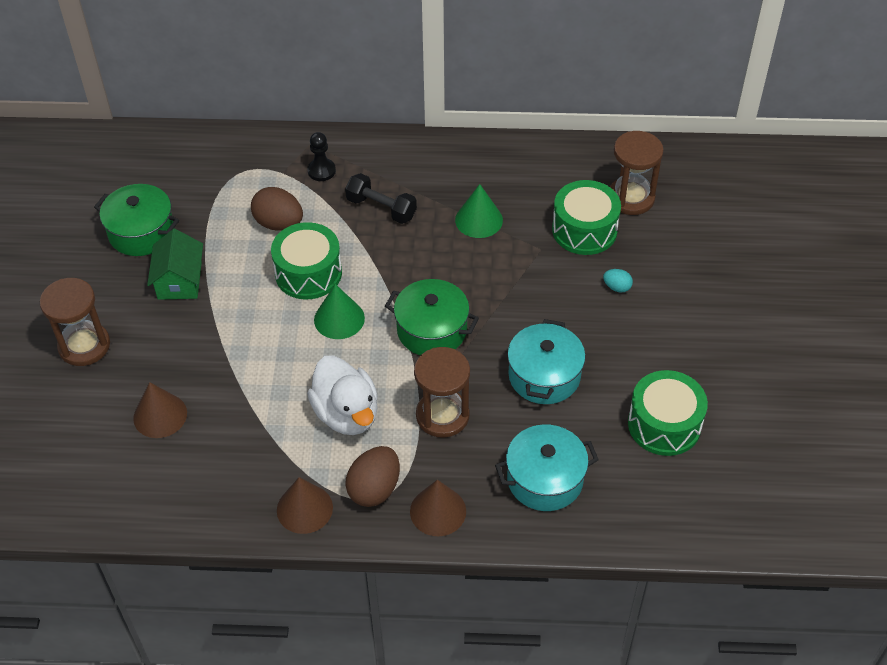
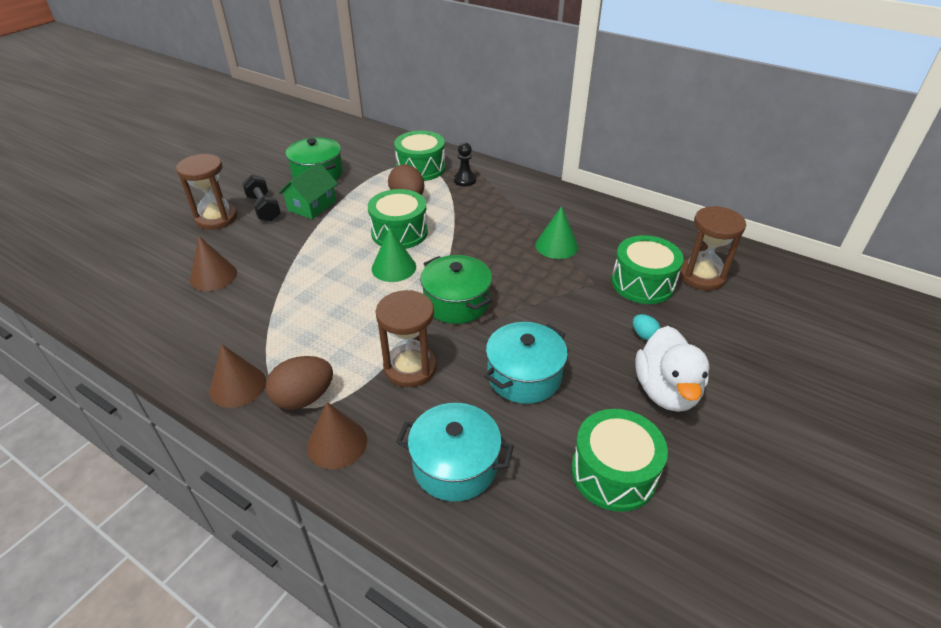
camera: 30 degrees right, 10 degrees down
(257, 173) = (421, 168): none -> green drum
(347, 414) = (337, 332): white duck -> white duck (666, 391)
(381, 208) = (487, 214): black dumbbell -> black dumbbell (263, 208)

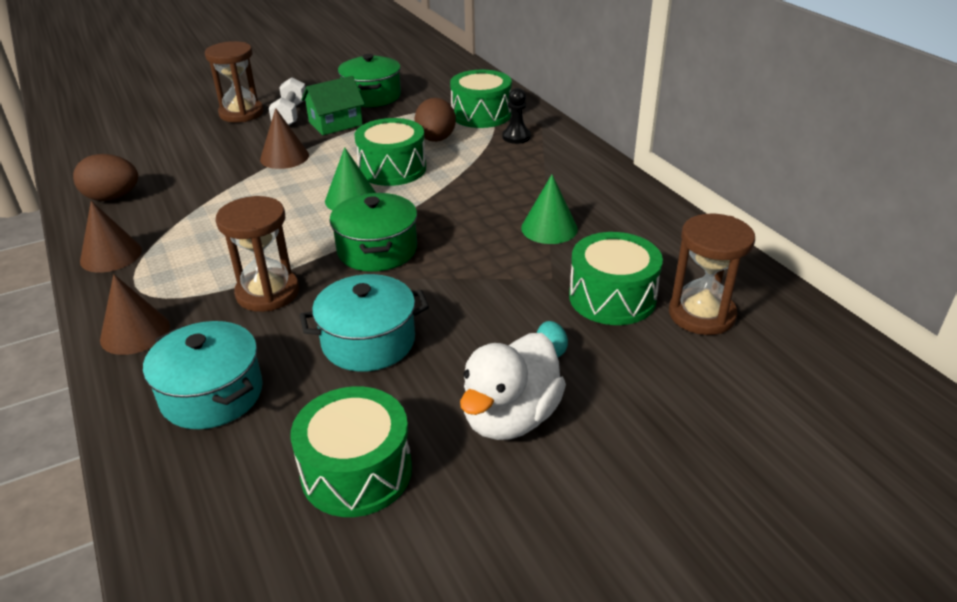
camera: 30 degrees right, 5 degrees down
(213, 276) = (188, 160): brown cone -> brown cone (284, 157)
(263, 208) = (290, 115): black dumbbell -> white dumbbell
(304, 398) = (150, 284): brown egg -> brown egg (112, 197)

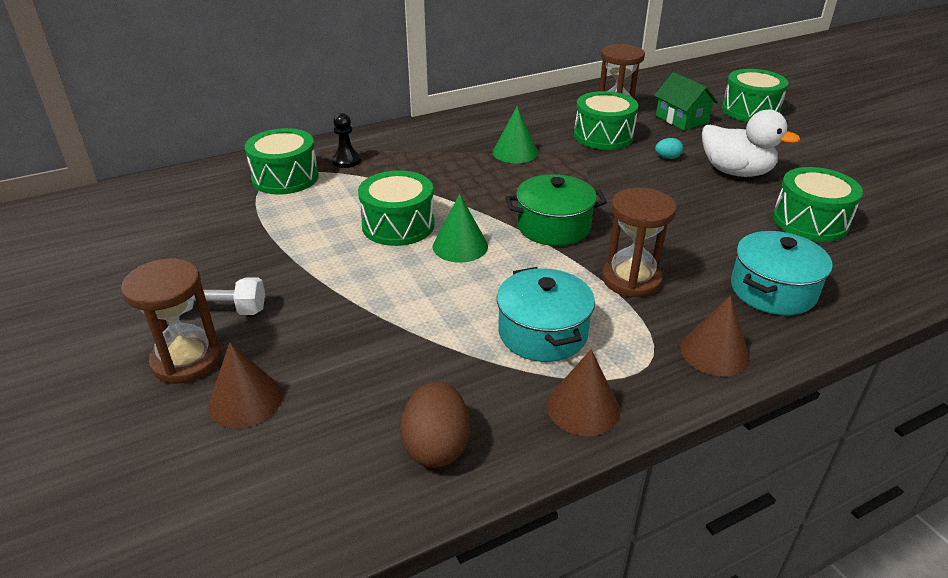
camera: 90 degrees left, 0 degrees up
(284, 157) = (349, 301): brown cone -> brown cone (245, 400)
(335, 123) = (265, 270): green house -> green house (681, 119)
(368, 341) = (682, 224): turquoise pot -> turquoise pot (542, 333)
(372, 96) = (191, 248): green pot -> none
(436, 139) = (337, 202): brown egg -> none
(776, 488) = (750, 110): none -> green drum

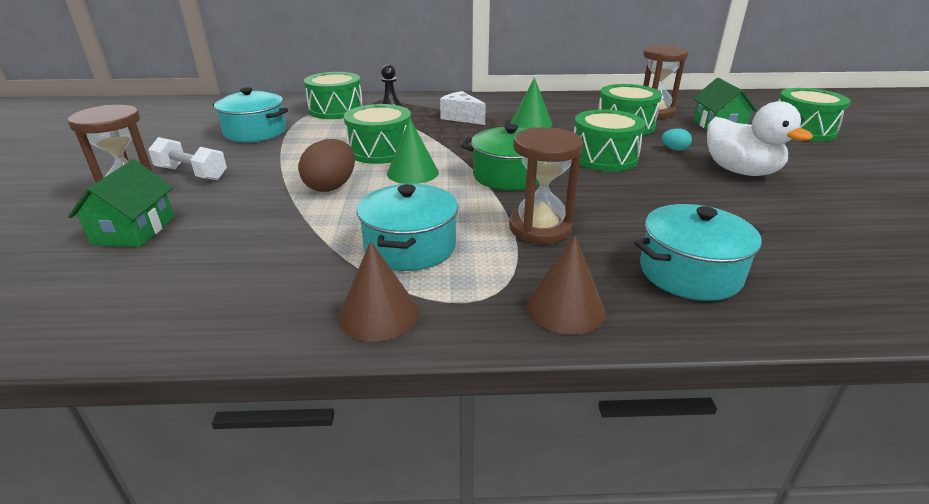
camera: 25 degrees right, 5 degrees down
(223, 233) = (255, 132): none -> turquoise pot
(245, 400) = (134, 230): brown cone -> green house
(436, 446) = (220, 303): brown egg -> brown egg (331, 187)
(438, 159) = (461, 118): none -> white cheese
(810, 221) = (794, 225): green drum -> green drum (604, 157)

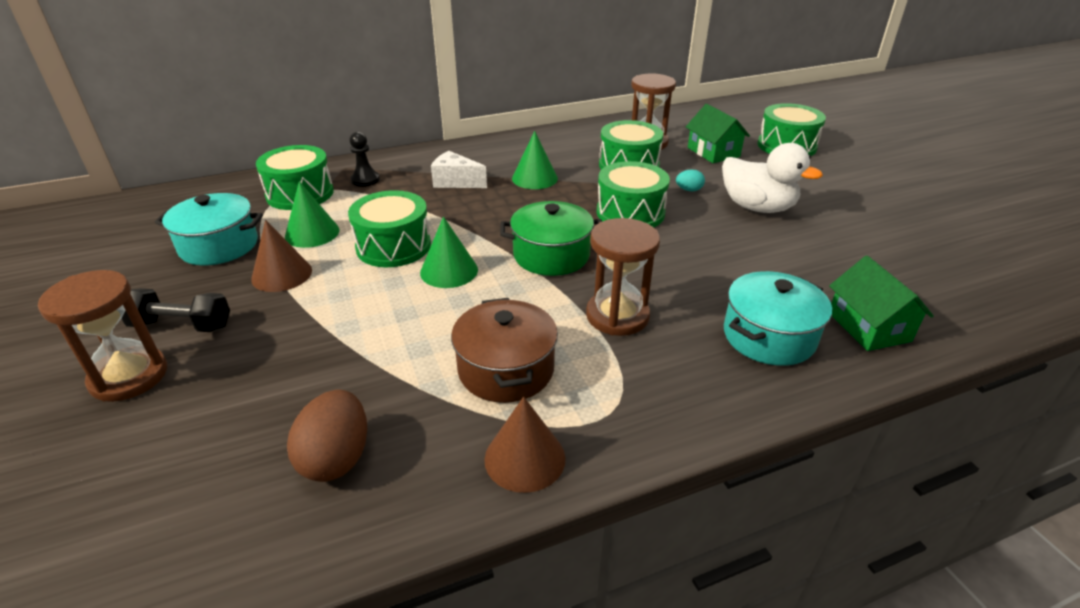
camera: 20 degrees left, 5 degrees up
(134, 230) = (170, 425): green house -> green house (868, 327)
(191, 173) = (181, 326): white dumbbell -> black dumbbell
(326, 134) = (312, 233): none -> green cone
(331, 187) = (370, 309): brown egg -> brown egg (336, 458)
(410, 247) = (506, 369): turquoise pot -> brown pot
(565, 308) = (687, 403): brown cone -> brown cone (282, 274)

